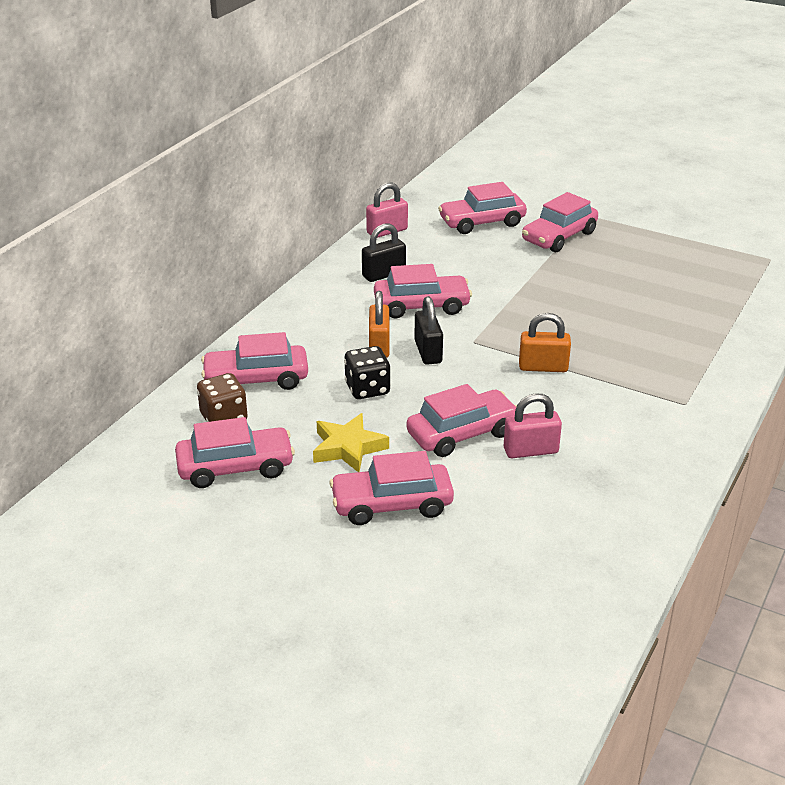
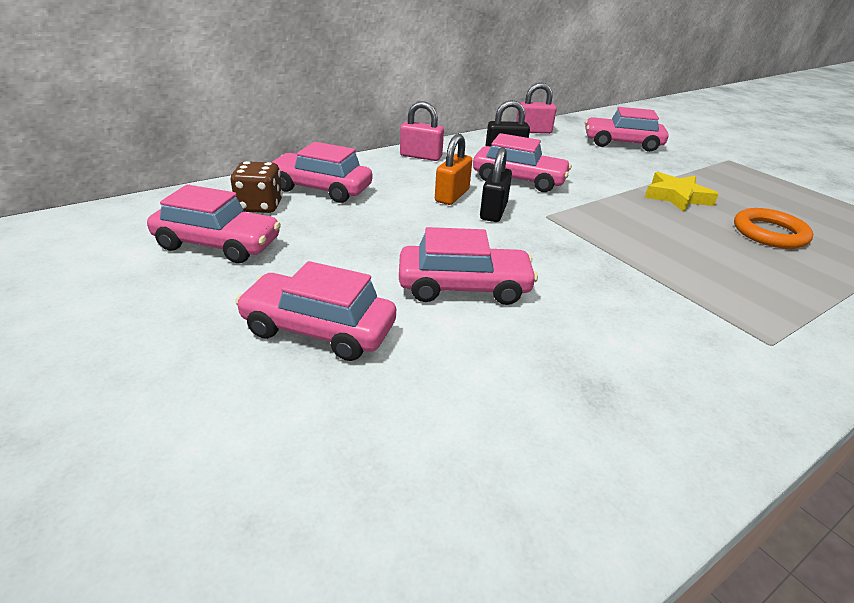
camera: 25 degrees right, 0 degrees up
(348, 448) = (336, 262): yellow star -> yellow star (676, 197)
(367, 389) = (407, 222): black dice -> none
(530, 450) = (529, 329): pink padlock -> pink padlock (421, 156)
(543, 367) = (604, 255): orange padlock -> none
(559, 237) = (691, 167): pink car -> none
(651, 299) = (769, 233): none -> orange ring

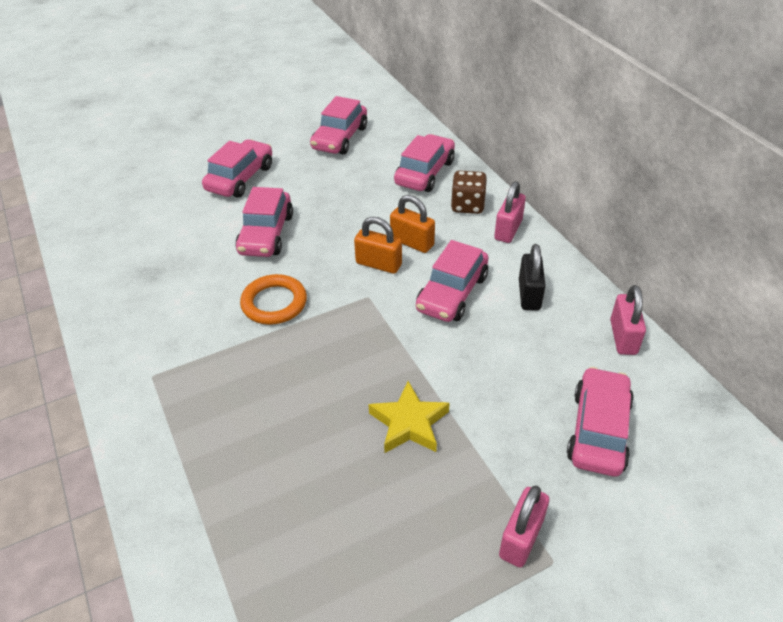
camera: 100 degrees right, 10 degrees up
(260, 206) = (394, 148): brown dice -> brown dice (467, 205)
(493, 211) = (378, 264): black padlock -> orange padlock
(724, 166) = (521, 538): none -> pink padlock
(769, 233) = (311, 476): orange ring -> orange ring (274, 303)

